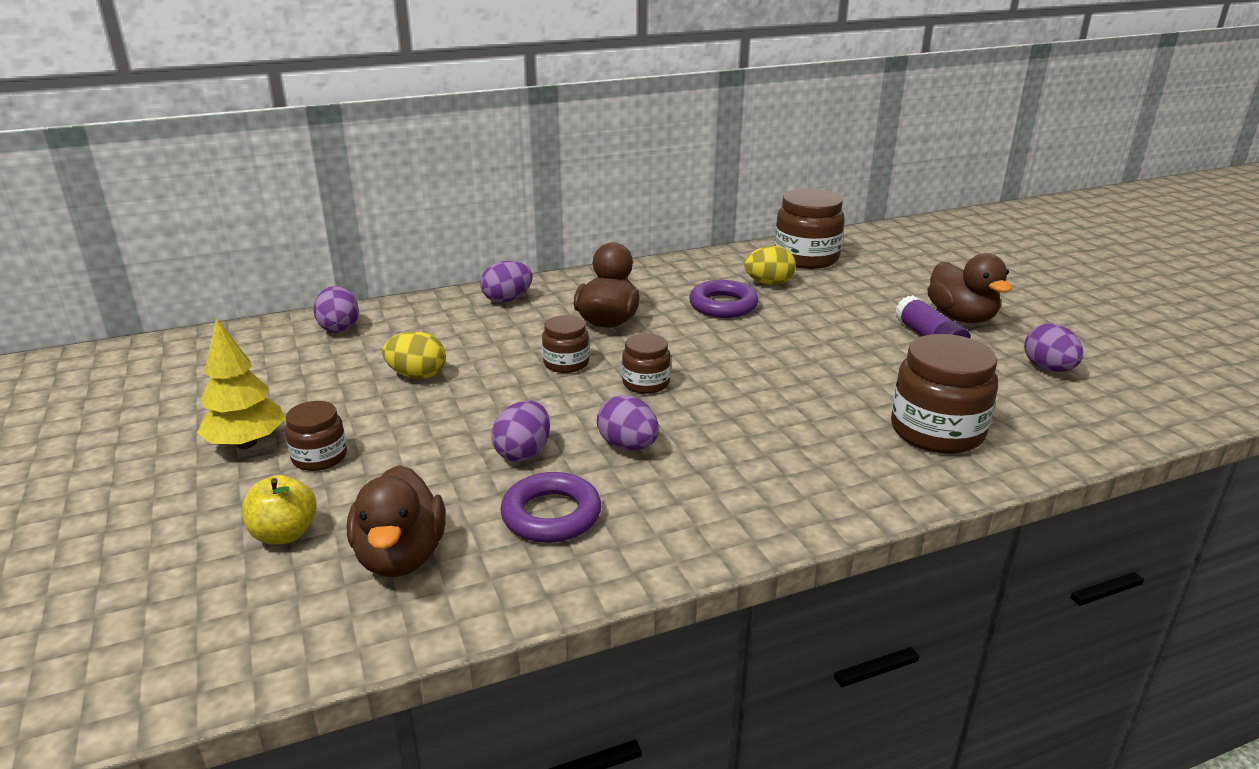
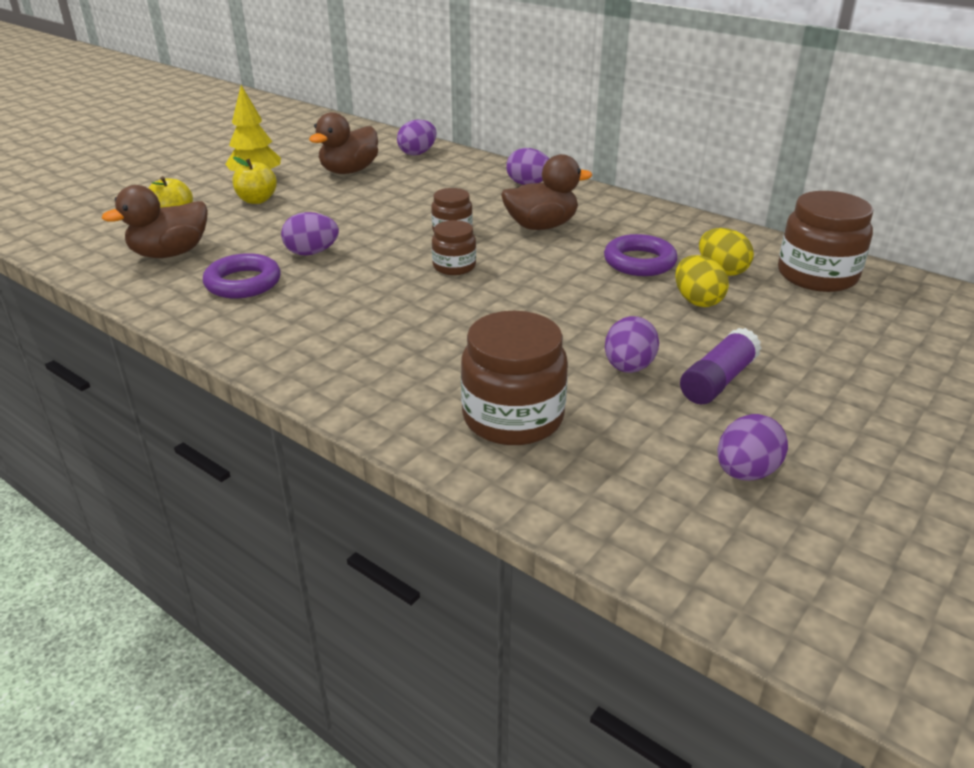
camera: 60 degrees right, 5 degrees up
(319, 457) = (257, 200): brown jar -> yellow apple
(417, 375) = (380, 193): yellow egg -> yellow egg (697, 301)
(628, 446) = (352, 284): purple egg -> purple egg (628, 367)
(961, 317) = (805, 392): brown duck -> brown duck (349, 171)

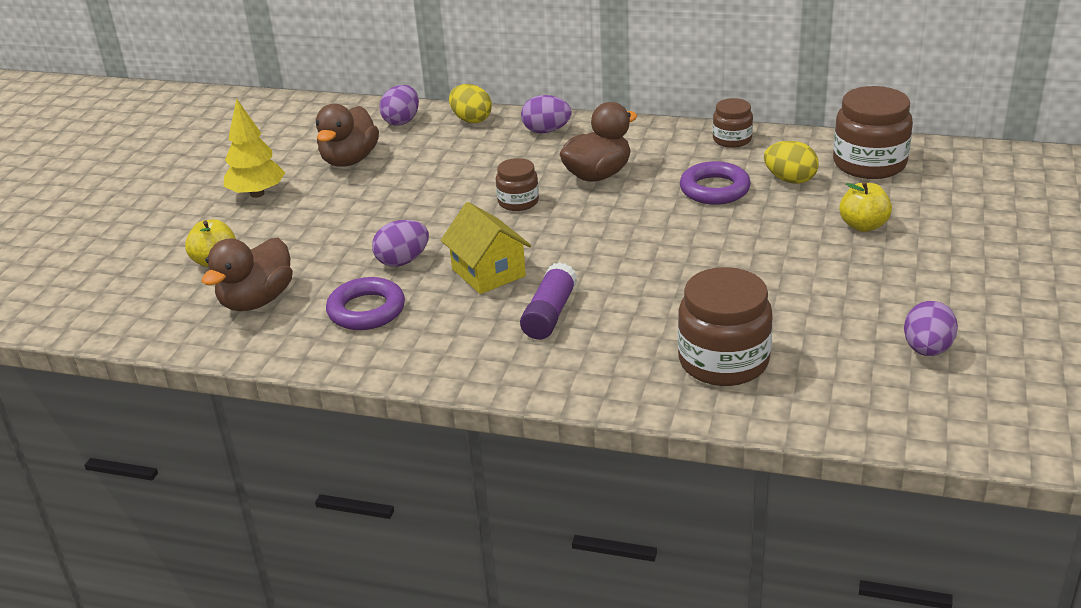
camera: 20 degrees left, 0 degrees up
(257, 200) = (285, 218): yellow apple -> yellow apple (863, 226)
(371, 279) = (488, 272): none -> yellow house
(454, 266) = (553, 238): brown jar -> brown jar (732, 139)
(628, 367) = (780, 291): purple egg -> none
(697, 301) = (790, 214): yellow egg -> yellow egg (471, 120)
(718, 381) = (857, 282): purple glue stick -> purple glue stick (550, 314)

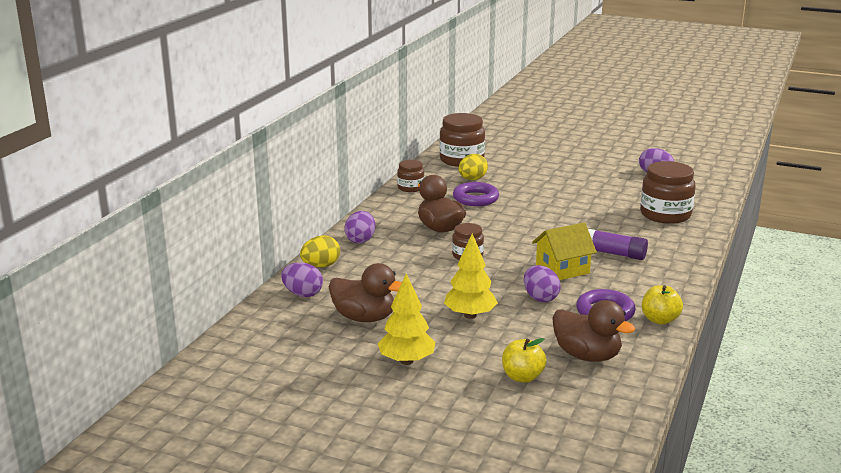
camera: 85 degrees left, 10 degrees down
(355, 219) = (470, 315): none -> yellow tree
(863, 226) = (532, 170): yellow apple -> yellow apple (659, 320)

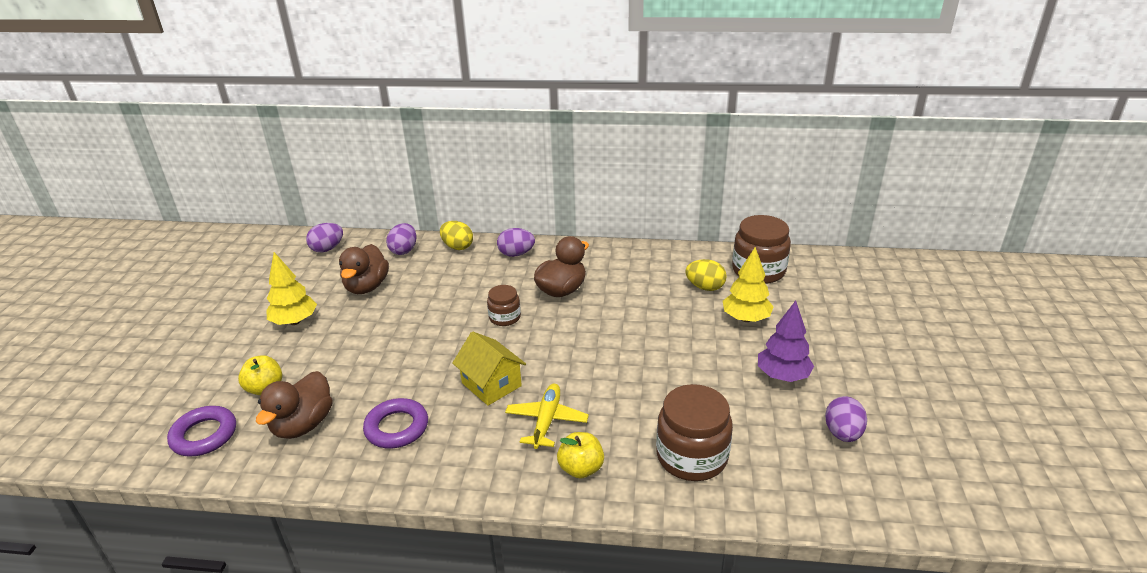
camera: 75 degrees right, 10 degrees up
(410, 188) = (655, 255): brown jar -> none
(470, 315) = (377, 340): yellow tree -> yellow tree (745, 318)
(475, 198) = (651, 298): purple ring -> purple ring (204, 435)
(540, 298) = (421, 378): purple egg -> purple egg (327, 249)
(593, 177) = (782, 376): none -> purple tree
(615, 254) = (546, 421): purple glue stick -> yellow plane
(659, 320) = (384, 473): yellow apple -> yellow apple (581, 469)

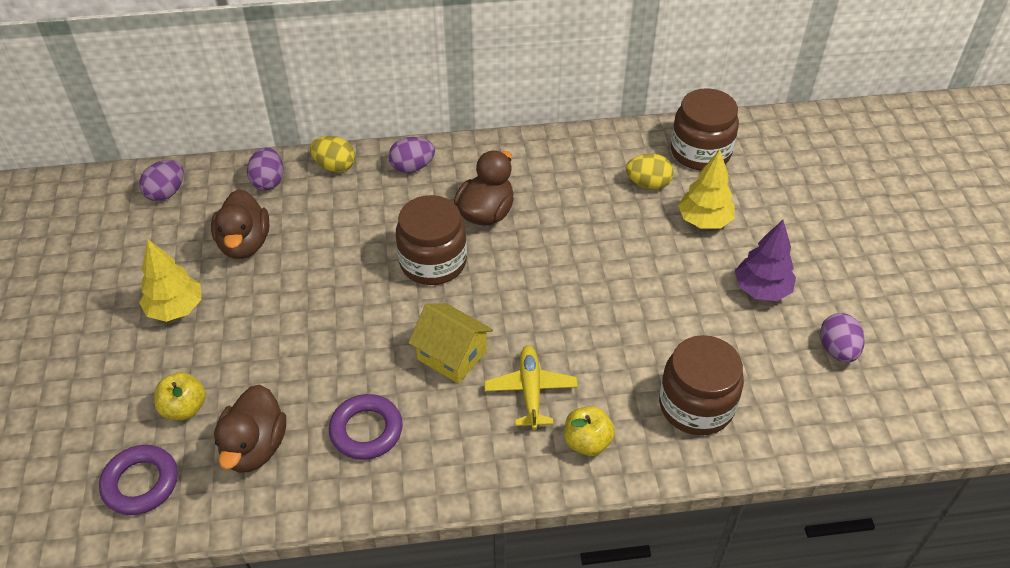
camera: 15 degrees left, 15 degrees up
(505, 317) = (433, 262): brown jar -> brown jar, size x1.78

